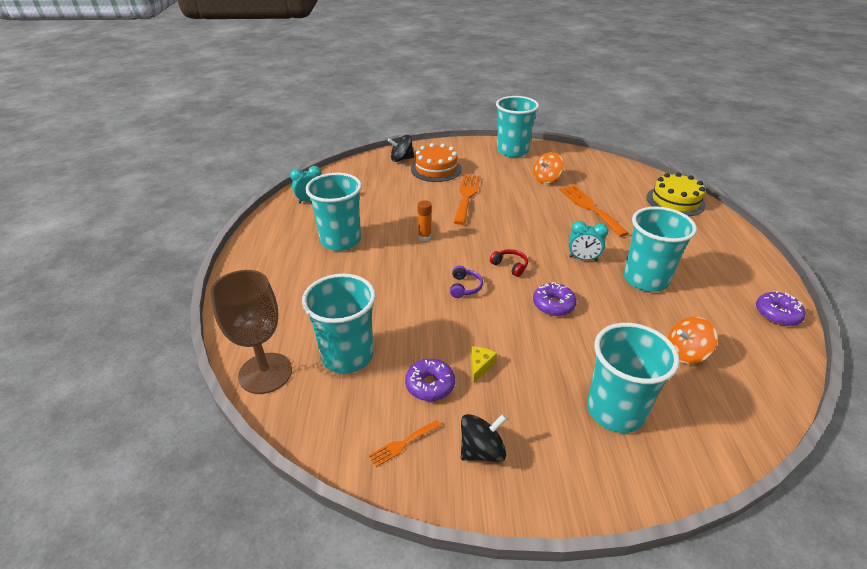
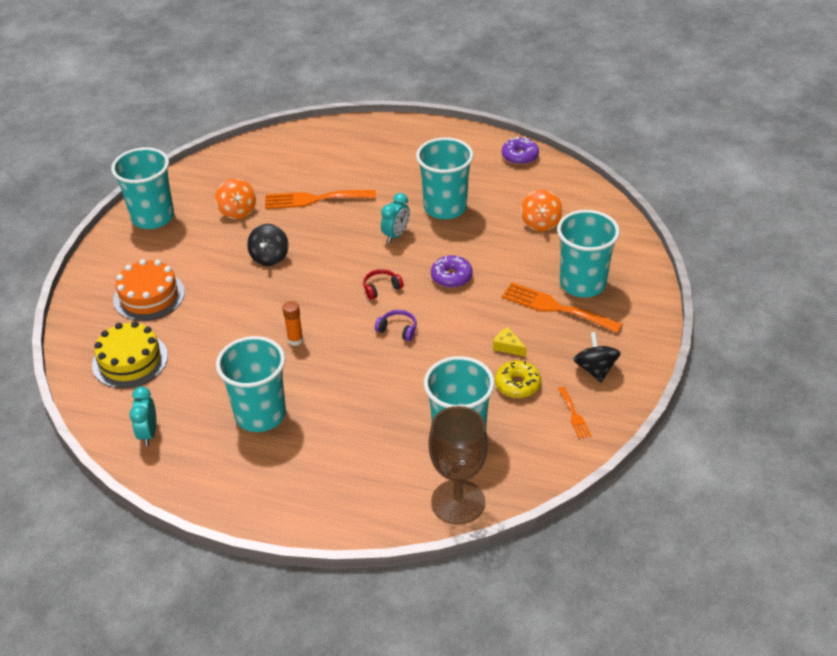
camera: 70 degrees left, 5 degrees up
(401, 159) = (98, 323): black spinning top -> black spinning top (269, 257)
(430, 385) = (517, 384): purple donut -> yellow donut
(466, 196) = (231, 285): orange fork -> orange fork (556, 308)
(675, 201) = (338, 139): yellow cake -> yellow cake (130, 360)

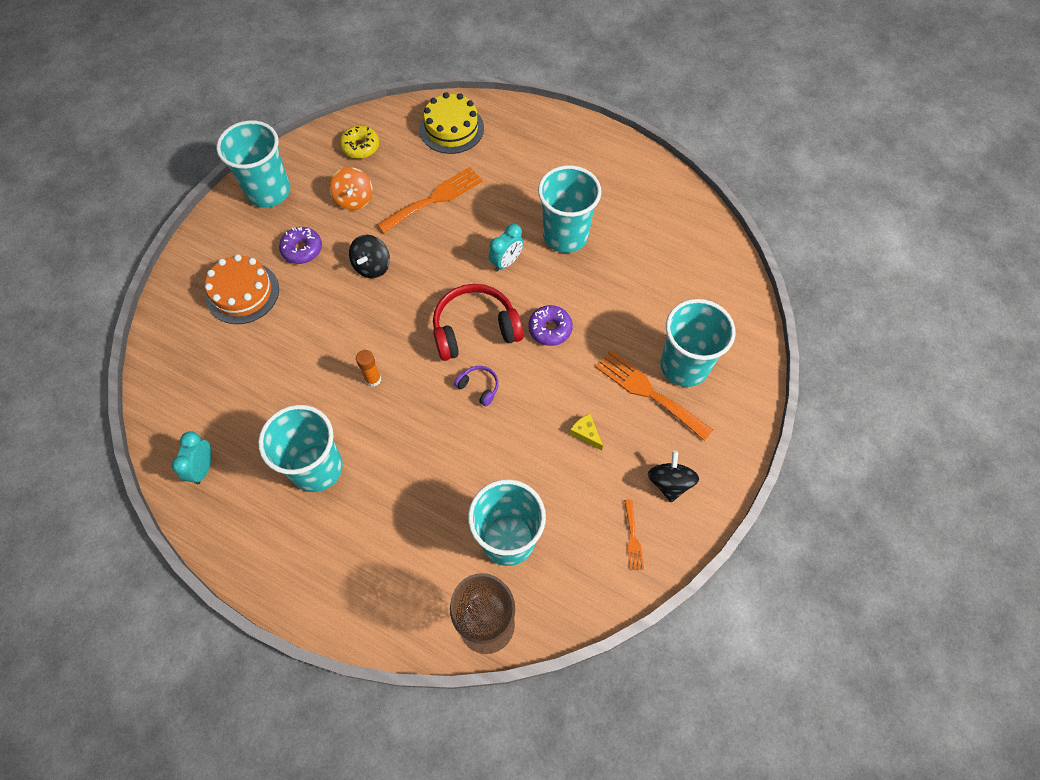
camera: 10 degrees right, 20 degrees up
(130, 360) = (206, 371): yellow cake -> yellow cake (451, 128)
(314, 199) = (434, 199): orange fork -> orange fork turned 135 degrees clockwise
(381, 288) = (475, 329): red headphones -> red headphones, size x2.16
(517, 384) = (584, 485): yellow donut -> yellow donut (360, 147)
(520, 156) = (660, 181): purple donut -> purple donut (302, 249)
(540, 223) = (660, 275): orange spinning top -> none

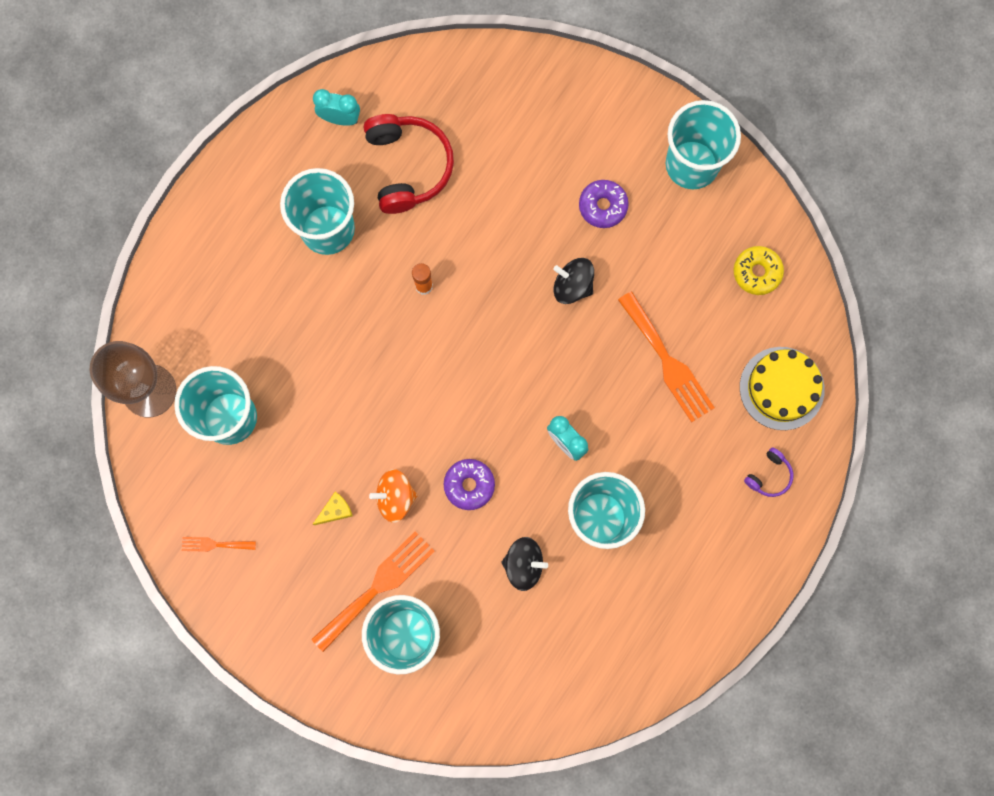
camera: 95 degrees right, 15 degrees up
(242, 293) = (548, 143): orange cake -> none
(354, 199) = (673, 265): orange spinning top -> orange spinning top (395, 498)
(475, 329) = (477, 399): red headphones -> red headphones (408, 167)
(479, 387) = (403, 399): purple headphones -> purple headphones (769, 475)
(669, 482) = (269, 593): black spinning top -> black spinning top (523, 564)

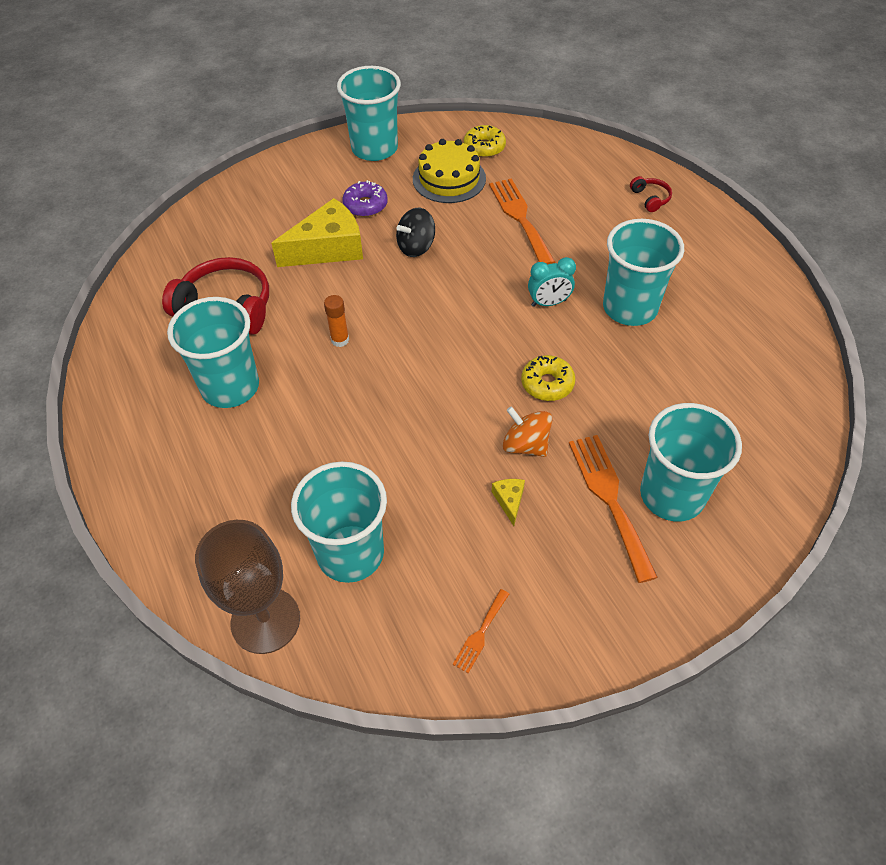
camera: 60 degrees left, 25 degrees down
(340, 118) = (140, 335): turquoise clock -> none
(395, 498) = (525, 445): orange spinning top -> orange spinning top turned 105 degrees clockwise
(469, 485) = (547, 384): purple donut -> yellow donut
(523, 564) = (646, 375): black spinning top -> none
(526, 207) = (328, 248): none -> yellow cheese
(667, 362) = (520, 218): orange fork -> orange fork turned 105 degrees counterclockwise
(769, 475) = (650, 198): purple headphones -> red headphones
(781, 388) = (583, 167): yellow cake -> yellow cake (449, 179)

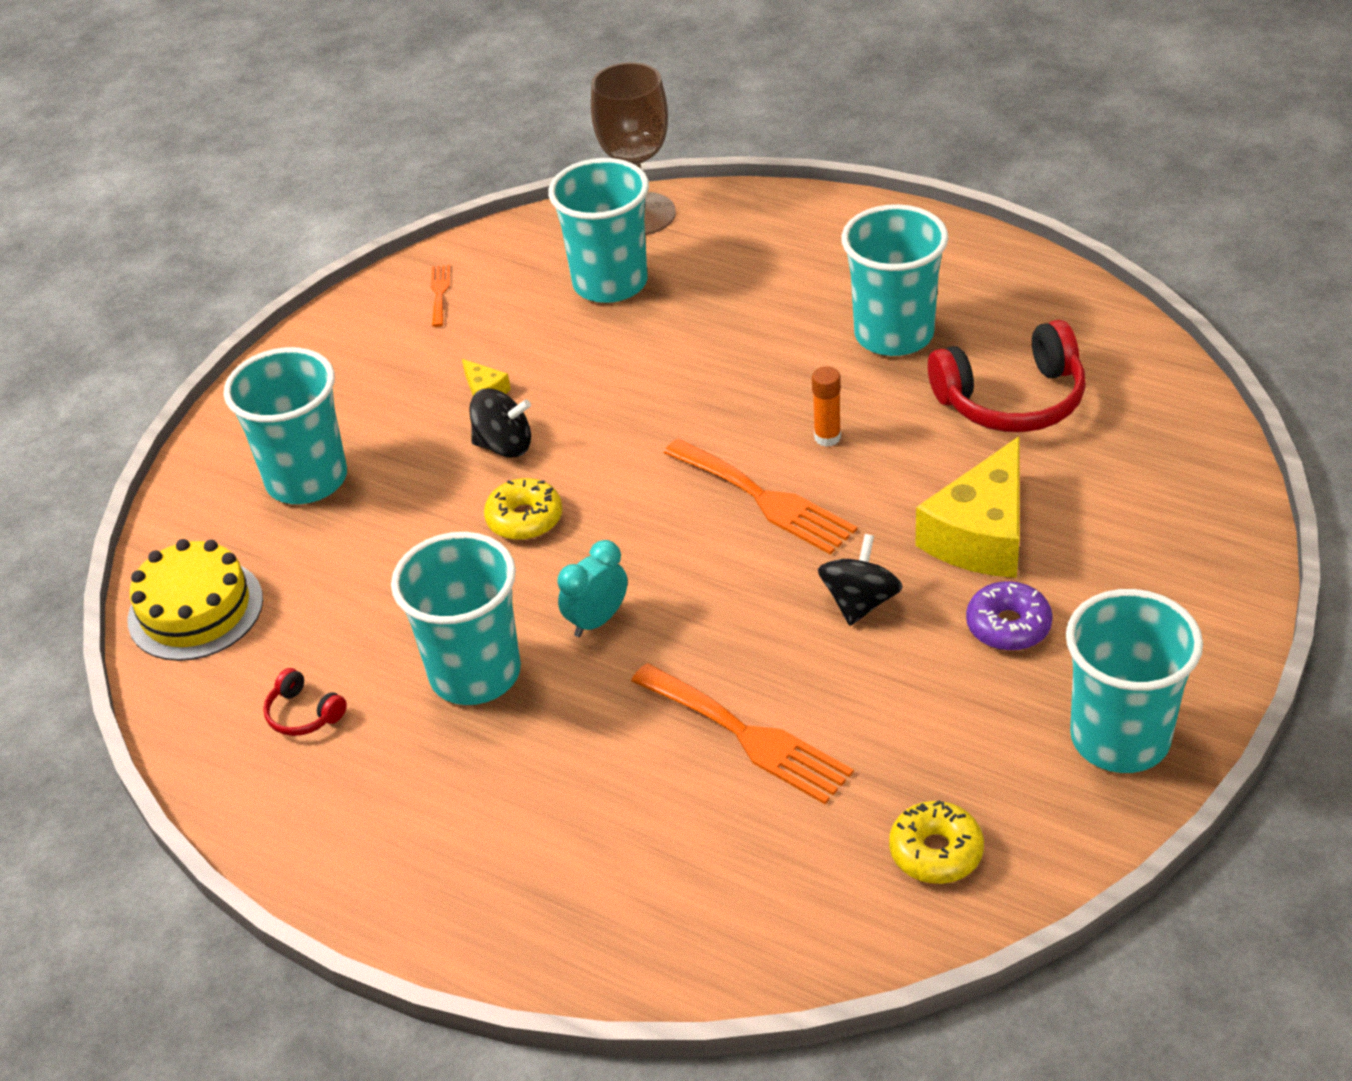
camera: 150 degrees right, 10 degrees down
(449, 179) = (931, 747): yellow cake -> yellow cake (195, 609)
(525, 445) = (504, 445): orange spinning top -> black spinning top
(609, 499) = (376, 443): orange fork -> orange fork (764, 499)
(650, 198) = (553, 900): red headphones -> red headphones (303, 714)

